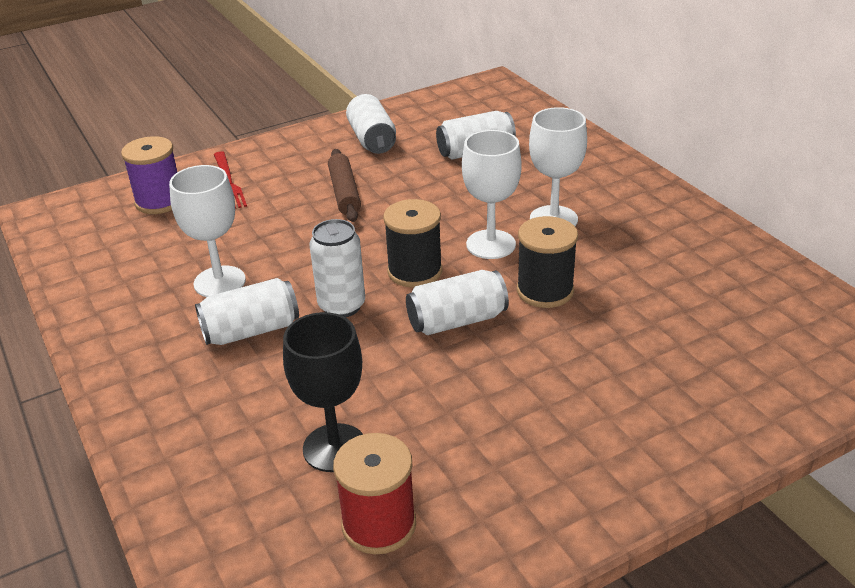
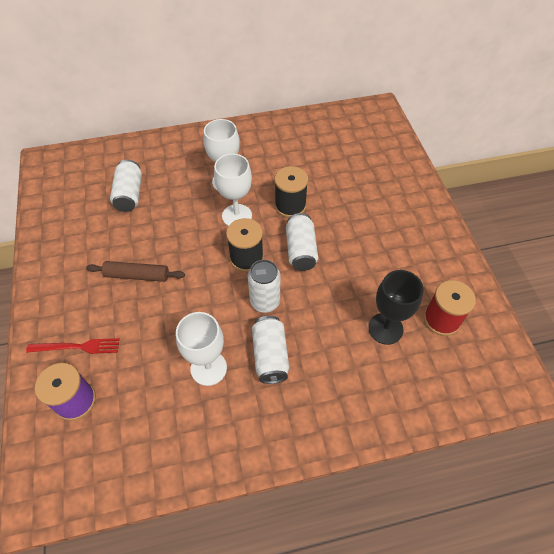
camera: 75 degrees left, 20 degrees up
(372, 139) = (75, 245): white can -> none

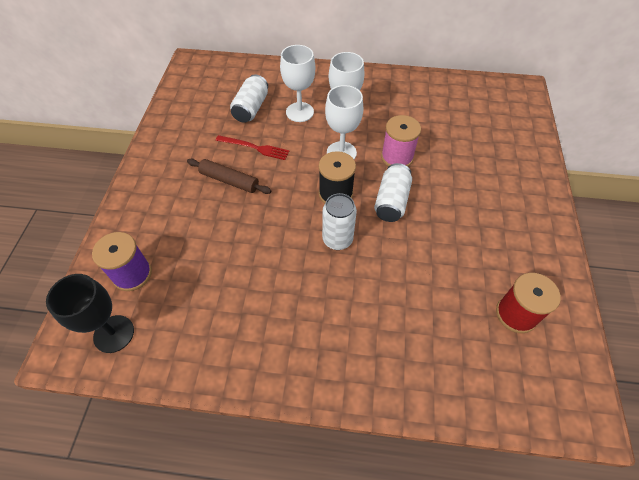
camera: 20 degrees right, 0 degrees up
(77, 347) = (153, 227): red fork -> red fork (254, 148)
(208, 368) = (260, 284): white goblet -> white goblet (299, 112)
(270, 355) = (323, 292): white can -> none
(290, 206) = (397, 157): black spool -> pink spool
(385, 328) = (451, 304): black goblet -> black goblet (114, 334)

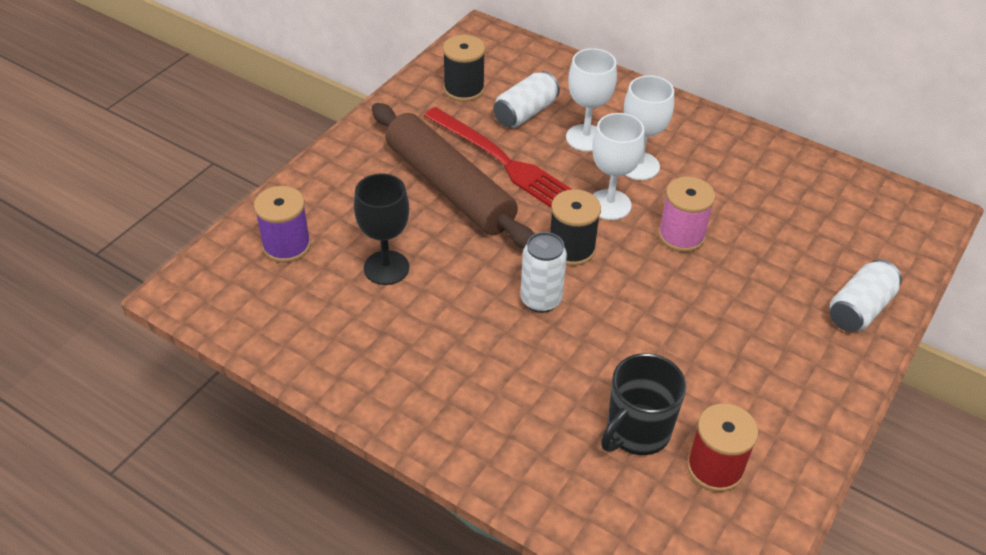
camera: 25 degrees right, 10 degrees down
(114, 334) = (238, 296): black goblet -> black goblet (386, 268)
(200, 105) = (464, 89): none -> black spool
(229, 181) = (449, 188): brown rolling pin -> brown rolling pin, size x2.02
(254, 148) = (502, 161): red fork -> red fork, size x1.83
(391, 201) = (638, 284): white can -> white can (859, 309)
(455, 311) = (637, 432): none -> black mug

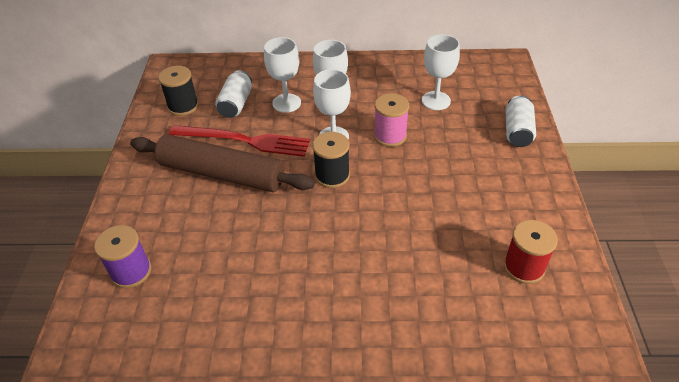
camera: 30 degrees left, 0 degrees up
(386, 268) = (218, 250): black goblet -> none
(541, 300) = (339, 218): white can -> none
(637, 432) = (463, 271): black mug -> none
(780, 219) = (436, 101): none -> white goblet

